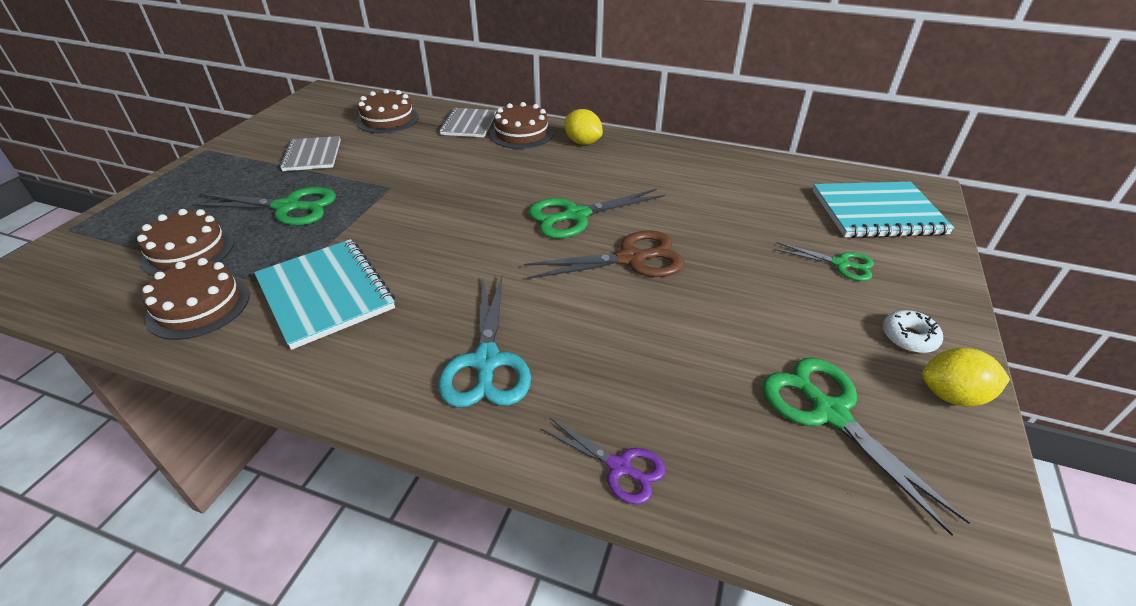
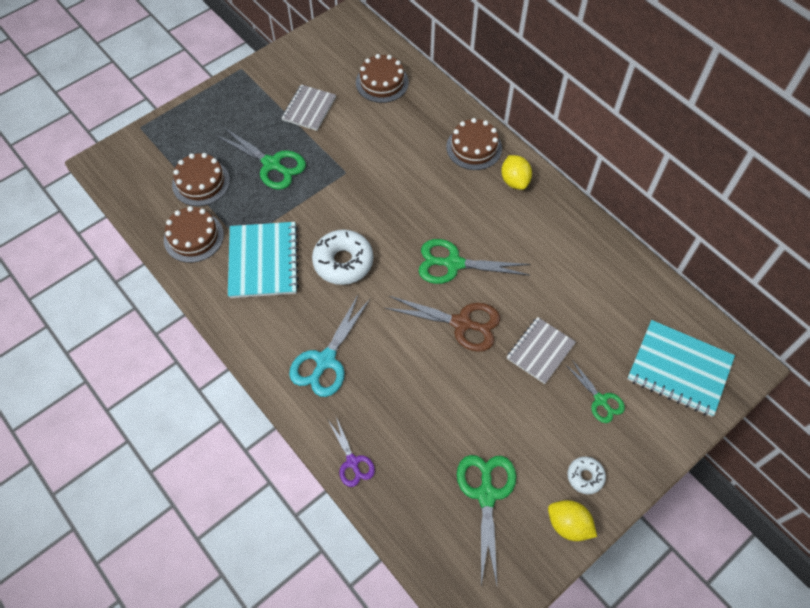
camera: 30 degrees right, 20 degrees up
(440, 258) = (343, 262): none -> white donut
(469, 124) = (440, 117): grey notebook -> grey notebook (540, 351)

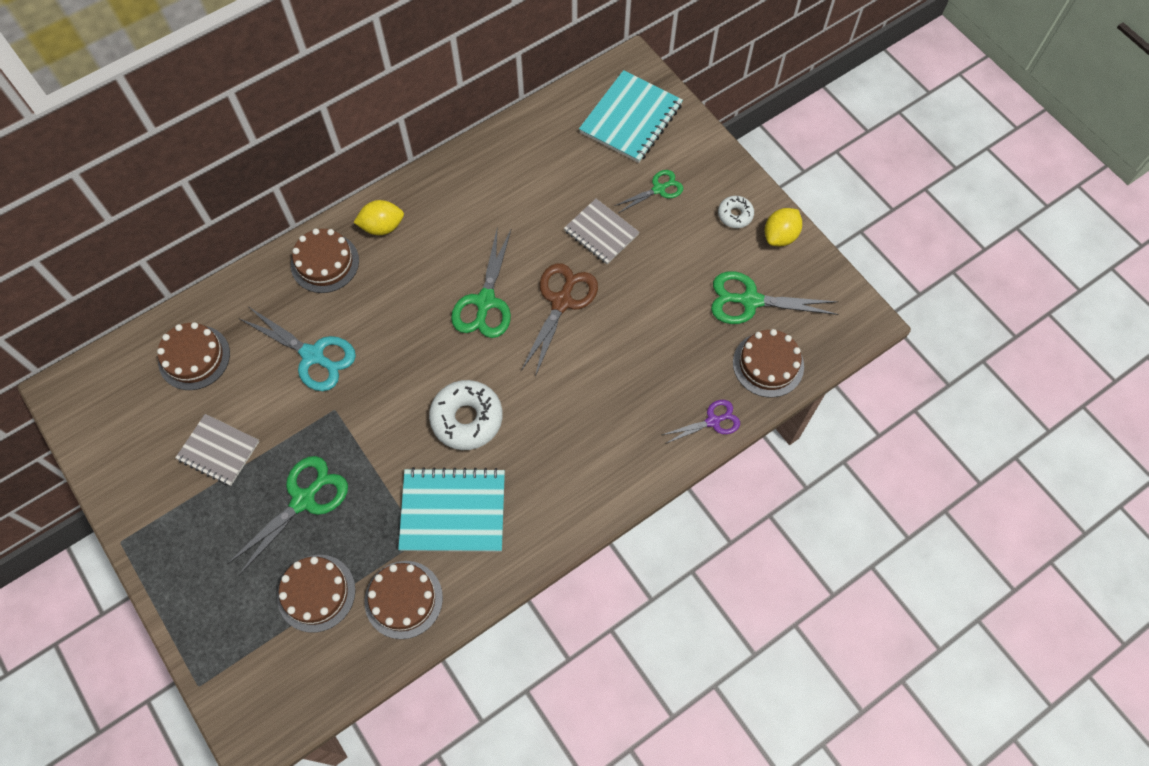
camera: 85 degrees left, 5 degrees up
(325, 360) = (594, 443): turquoise scissors -> turquoise scissors (313, 355)
(416, 514) = (768, 364): none -> brown cake

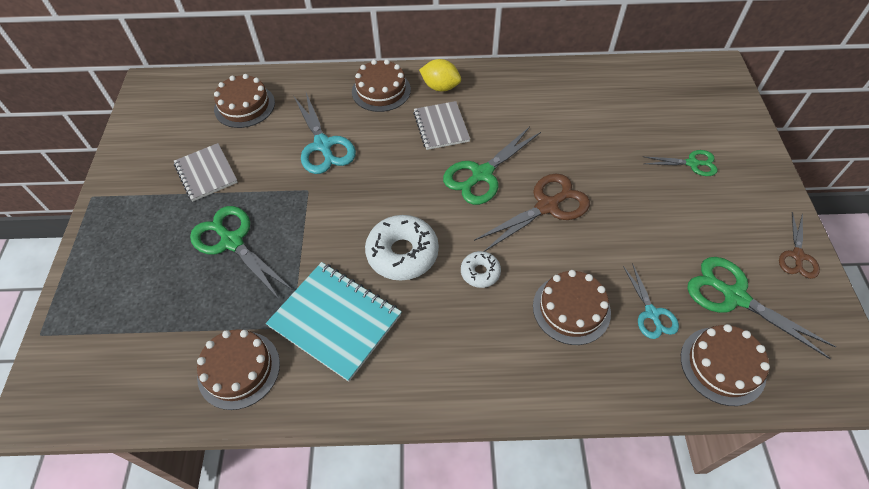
camera: 35 degrees right, 10 degrees down
(303, 500) = (232, 242): green scissors -> green scissors turned 120 degrees counterclockwise
(316, 593) = (180, 319): brown cake -> brown cake (571, 309)
(601, 233) = (617, 171): grey notebook -> grey notebook (441, 127)
(631, 119) = (697, 103): turquoise notebook -> none
(697, 352) = (651, 313): none -> turquoise scissors
(713, 421) = (631, 386): purple scissors -> none
(735, 215) = (757, 217): white donut -> white donut (480, 272)
(780, 236) = (797, 256): yellow lemon -> brown scissors

